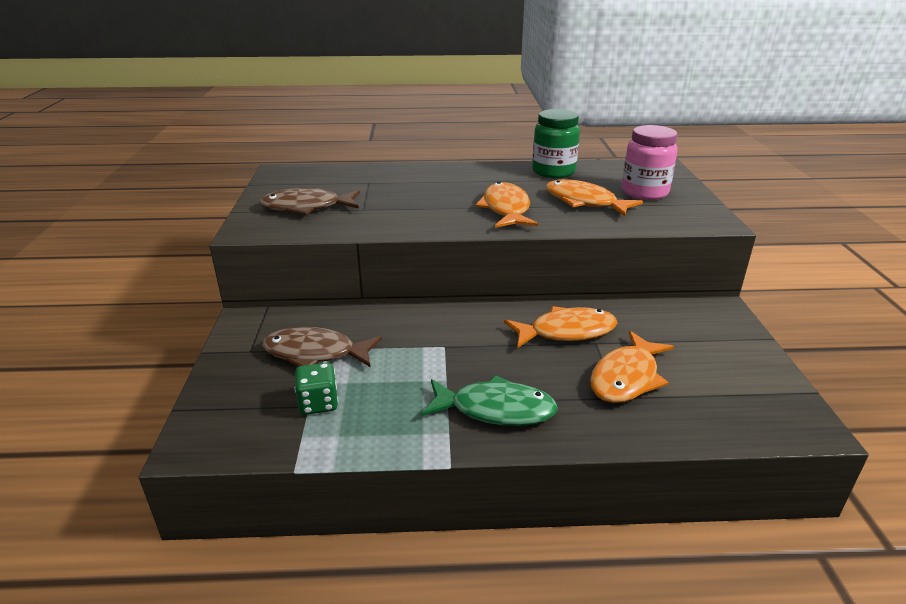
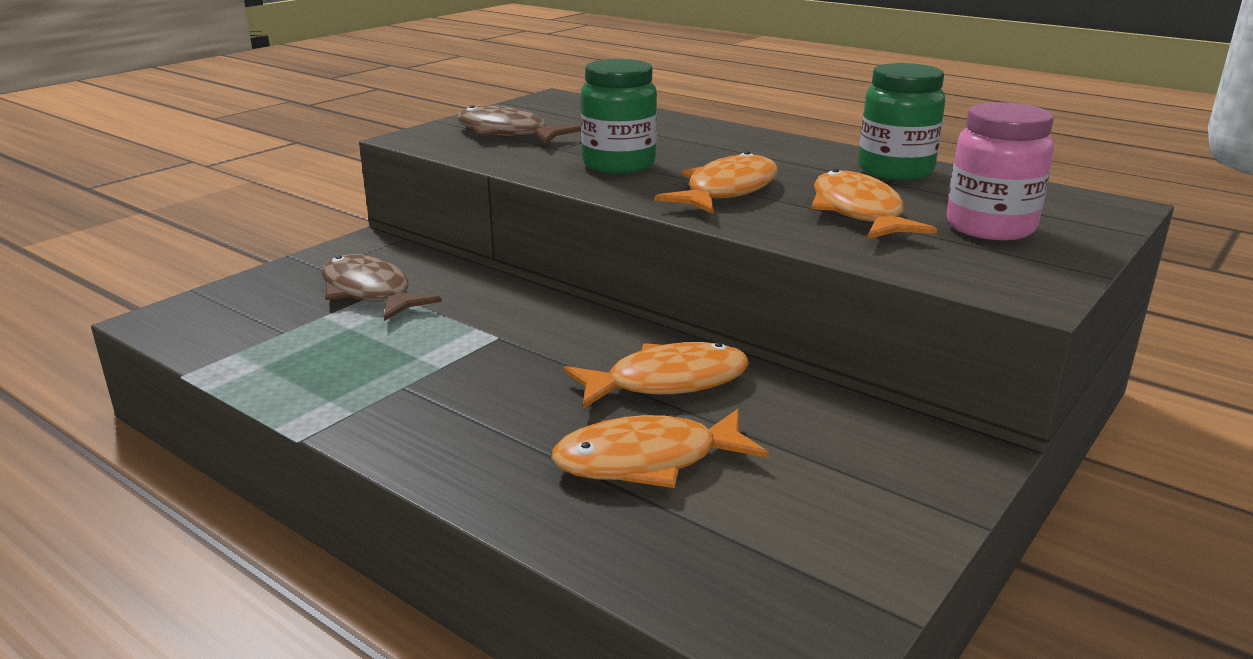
camera: 40 degrees right, 5 degrees down
(318, 403) = (295, 333): green dice -> none
(419, 210) = (619, 164): none -> green jar
(495, 409) = (435, 416): green fish -> none
(566, 332) = (667, 382): orange fish -> orange fish turned 45 degrees counterclockwise

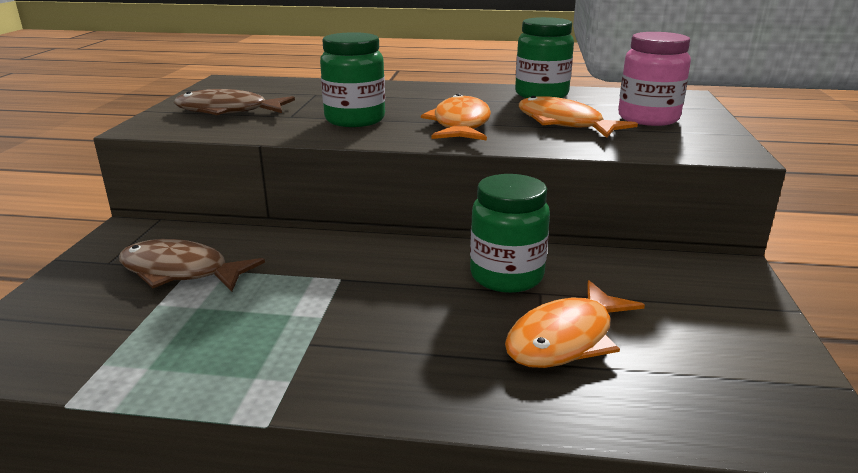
camera: 30 degrees left, 0 degrees up
(667, 382) = (506, 276): orange fish -> green jar

